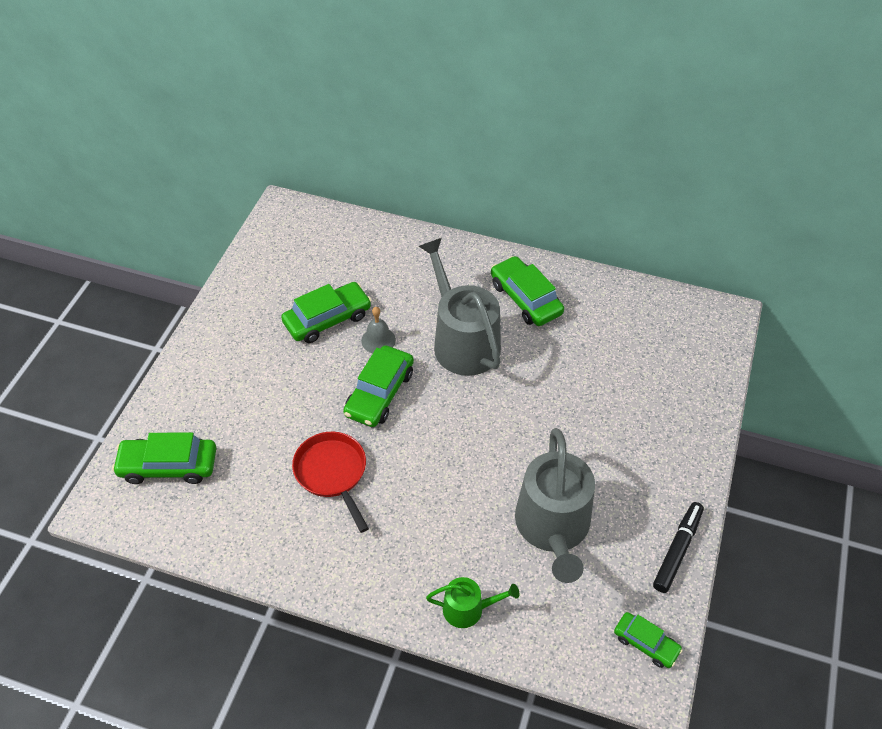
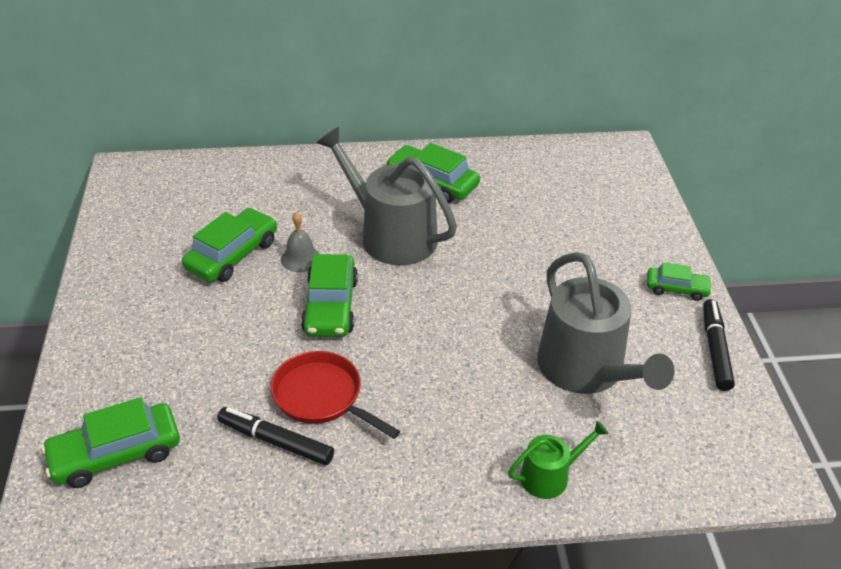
camera: 25 degrees left, 10 degrees down
(281, 498) = (276, 441): none -> black marker
(646, 643) = (743, 442): green car -> green car (676, 289)

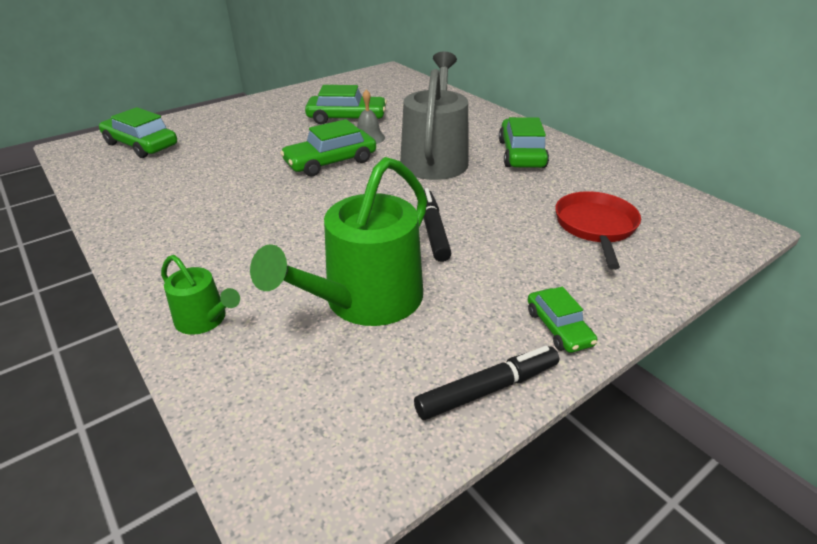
camera: 60 degrees right, 5 degrees down
(276, 441) = (178, 186): black marker -> black marker (433, 230)
(322, 397) = (233, 188): red pan -> red pan (595, 227)
(586, 370) = (366, 300): grey watering can -> green watering can

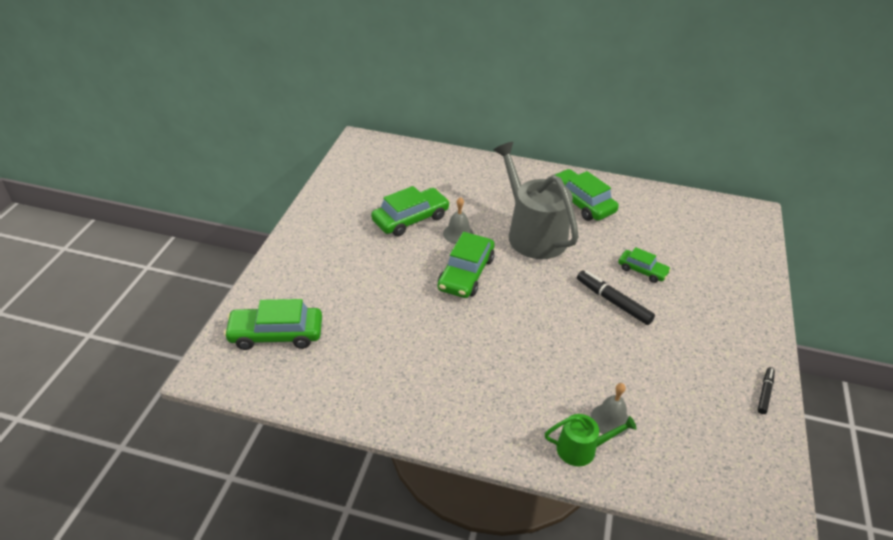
camera: 40 degrees left, 5 degrees up
(270, 313) = (610, 420): none -> grey bell
(366, 300) = (646, 377): green watering can -> none
(488, 390) = (765, 393): black marker -> black marker, size x0.60
(558, 327) = (751, 335): green car -> green car (642, 270)
(595, 227) = (691, 250): red pan -> none

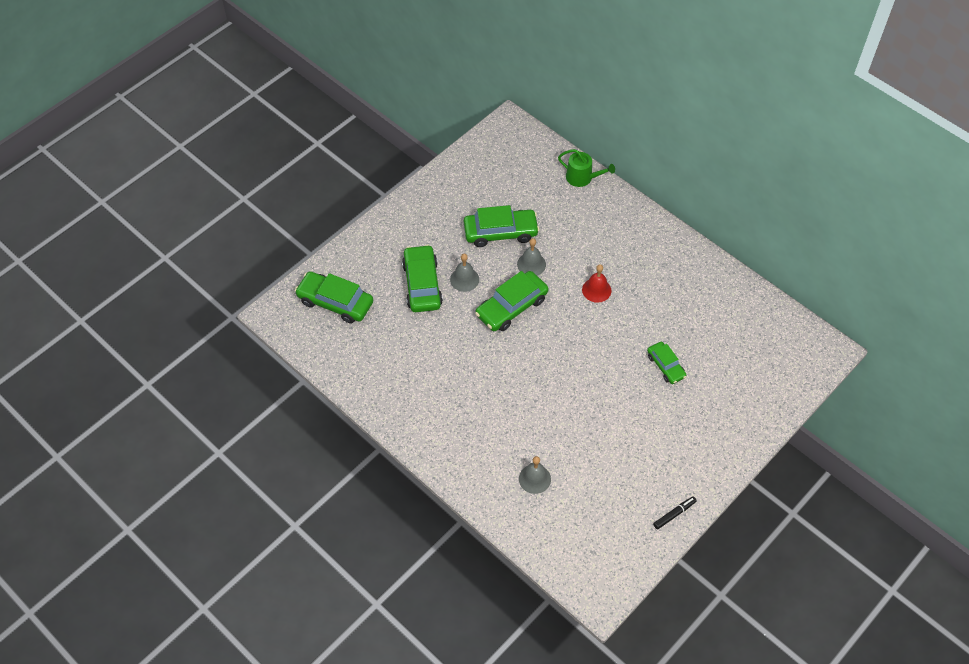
camera: 30 degrees right, 15 degrees up
(403, 267) = (464, 279): none -> grey bell
(532, 234) = (596, 290): grey watering can -> red bell
(581, 202) = (666, 273): green car -> green car (422, 284)
(581, 449) = (497, 489): green watering can -> green watering can (582, 178)
(613, 301) = (616, 384): black marker -> none

